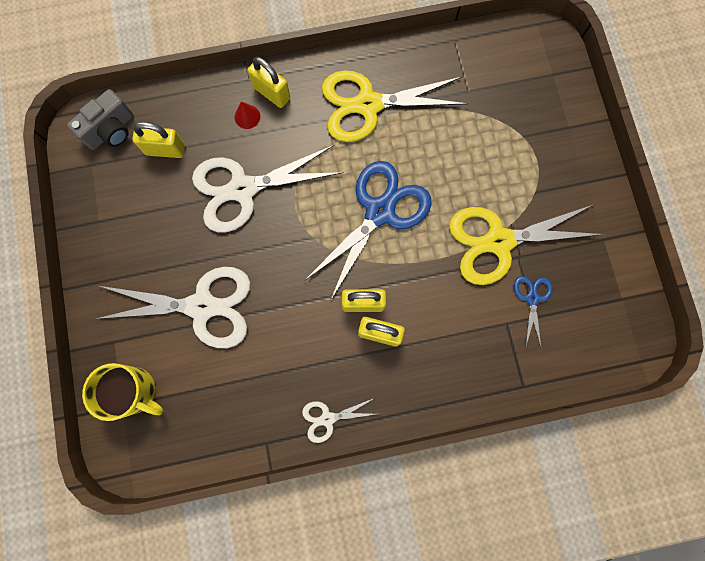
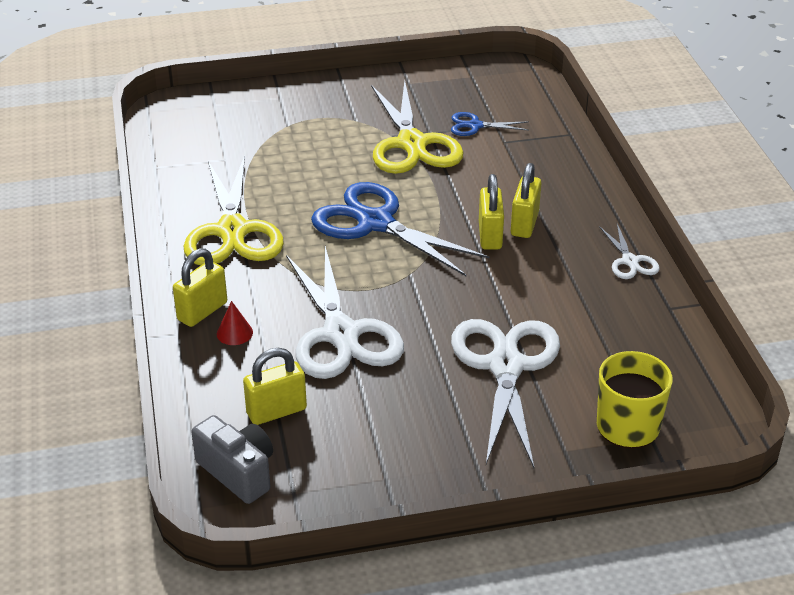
camera: 90 degrees left, 40 degrees down
(165, 150) = (276, 411): yellow padlock -> yellow padlock turned 60 degrees clockwise

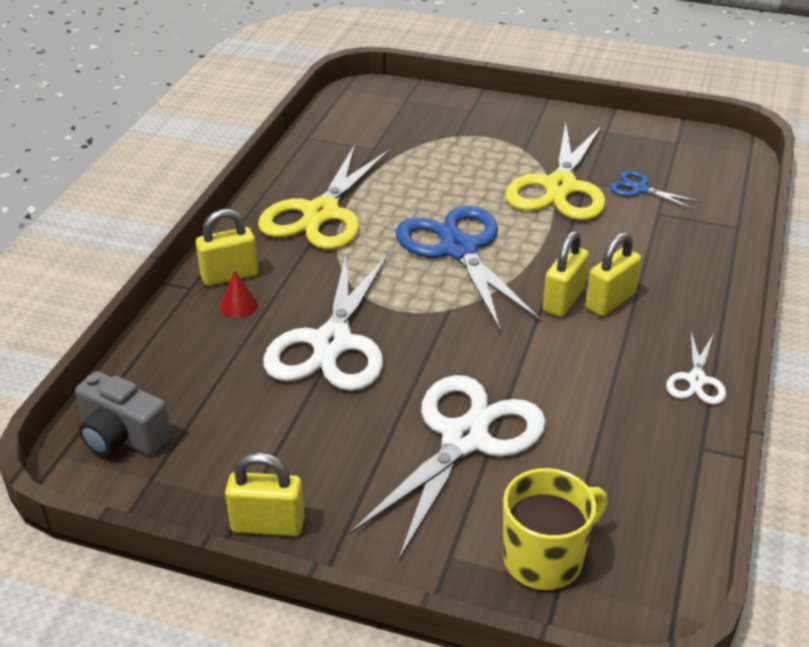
camera: 30 degrees right, 0 degrees up
(238, 472) = (122, 436): grey camera -> grey camera turned 135 degrees clockwise
(276, 411) = (207, 393): yellow padlock -> yellow padlock (268, 525)

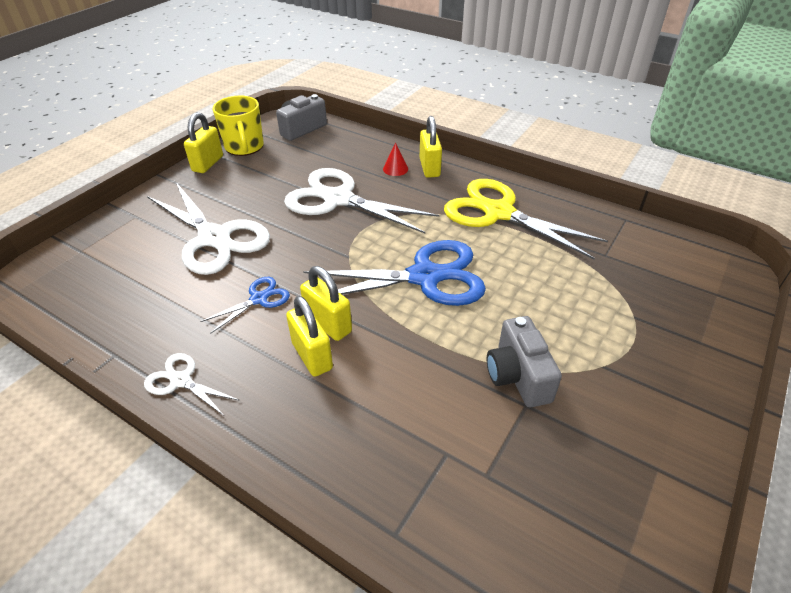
camera: 105 degrees right, 5 degrees up
(544, 559) = (100, 249): yellow mug -> yellow mug (244, 147)
(560, 187) = (518, 376): yellow scissors -> grey camera
(640, 189) = (503, 454): blue scissors -> blue scissors (259, 299)

